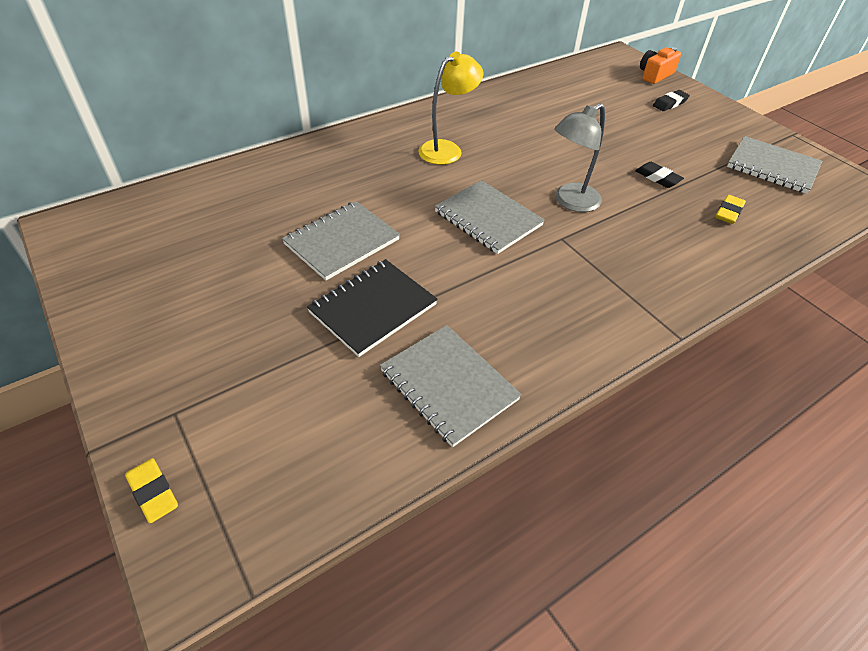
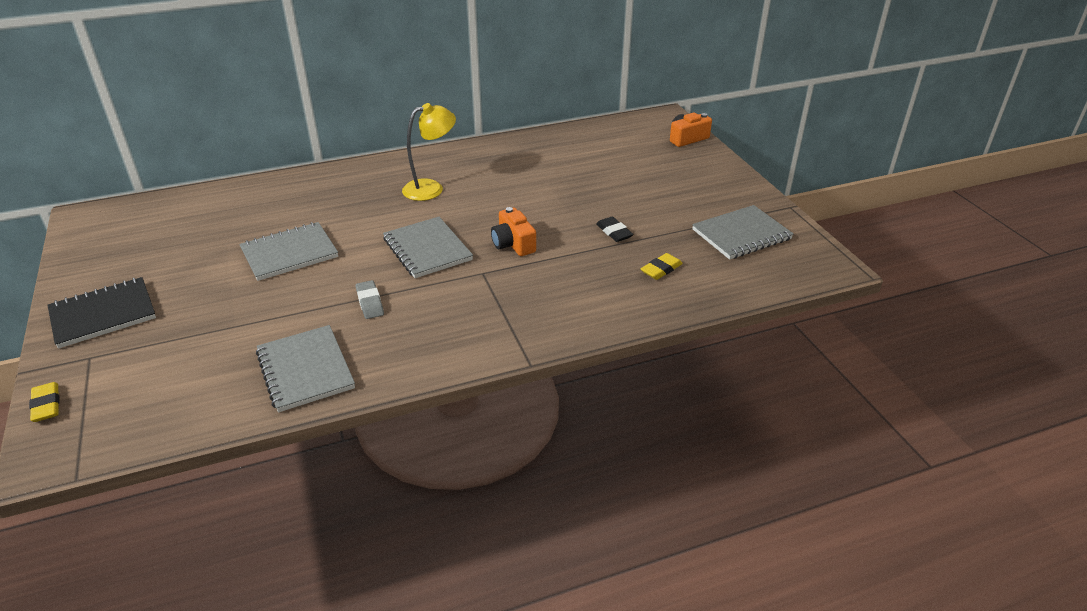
camera: 15 degrees right, 10 degrees down
(373, 308) = (282, 306): black notebook -> black notebook (103, 314)
(467, 289) = (370, 303): none -> grey eraser
(570, 202) = (513, 244): grey lamp -> orange camera
(670, 103) = (681, 167): black eraser -> none
(772, 167) = (741, 234): grey notebook -> grey notebook turned 75 degrees counterclockwise

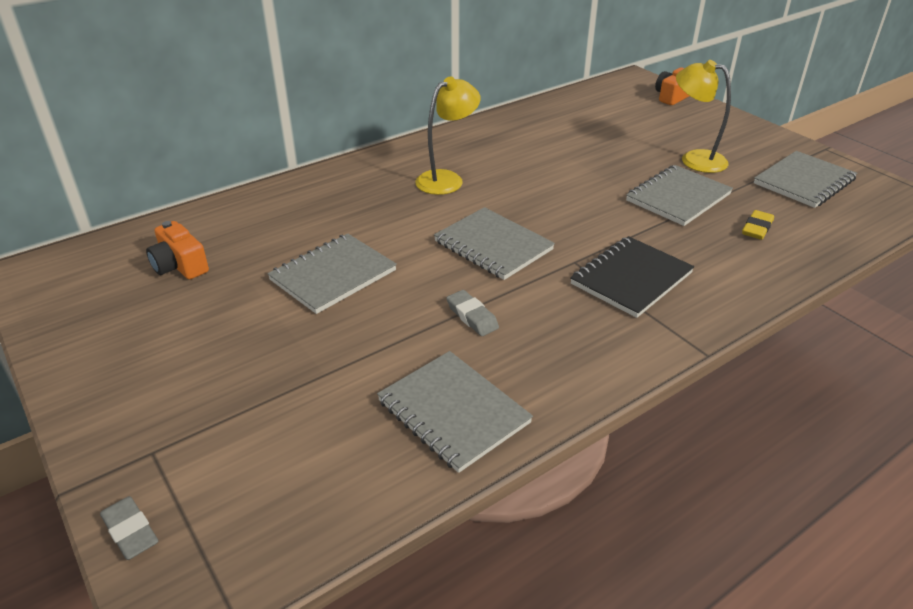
camera: 15 degrees left, 0 degrees up
(46, 405) = (130, 531): yellow eraser -> grey eraser
(103, 314) = (136, 391): black notebook -> black notebook (631, 279)
(513, 244) = (583, 225): orange camera -> orange camera (180, 265)
(614, 232) = (678, 198): black eraser -> grey notebook
(657, 200) = (694, 159): none -> yellow lamp

